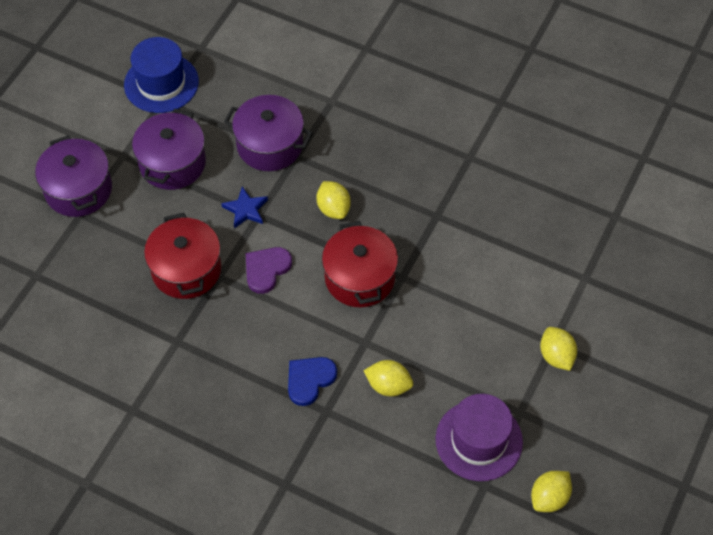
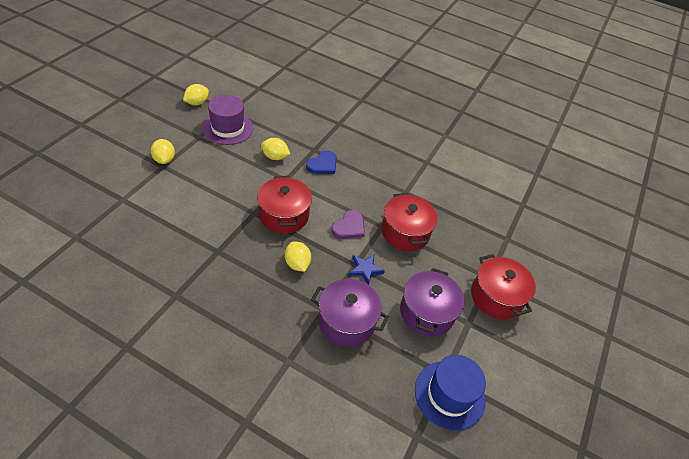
camera: 175 degrees right, 10 degrees down
(78, 189) = (496, 297): purple pot -> red pot

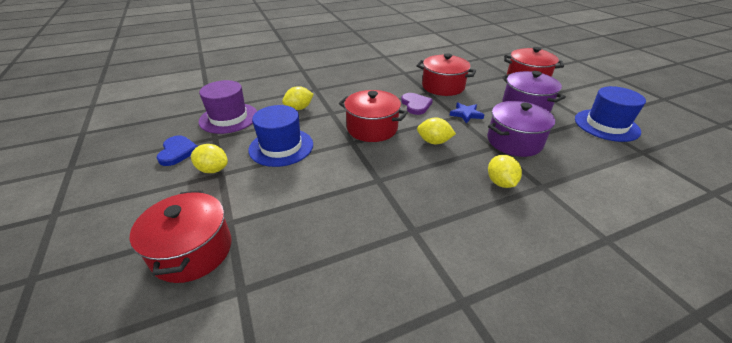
camera: 45 degrees left, 10 degrees down
(90, 199) = (192, 251): none -> red pot
(197, 103) = (167, 122): yellow lemon -> yellow lemon (500, 182)
(215, 177) = (281, 147): none -> blue hat
(323, 164) = (337, 91): blue heart -> blue heart (177, 152)

